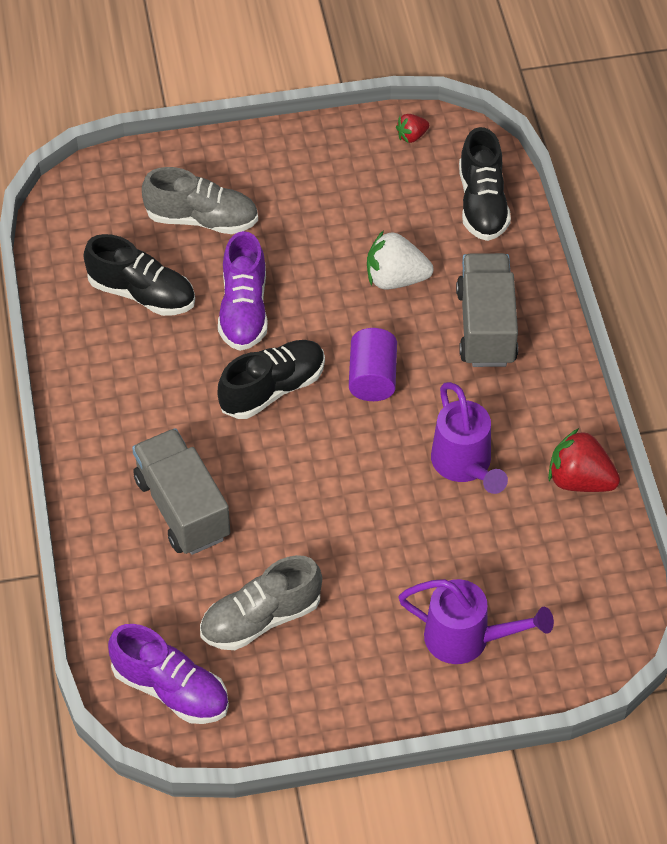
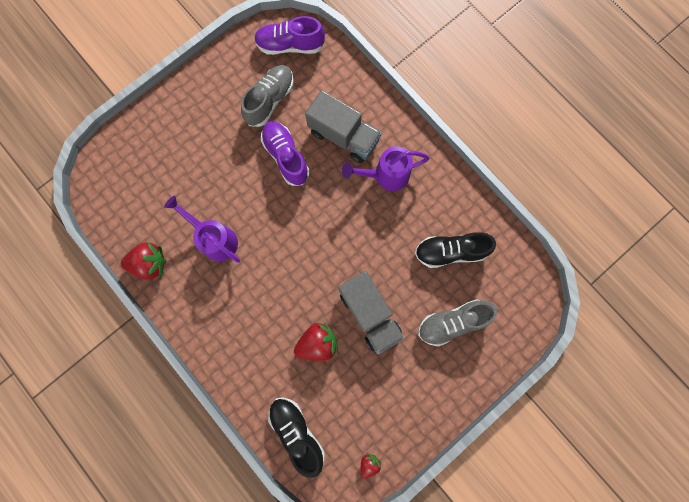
camera: 150 degrees right, 25 degrees up
(244, 310) = (388, 272): purple shoe -> purple shoe (286, 157)
(273, 389) = (341, 230): black shoe -> none
(372, 378) = (293, 267): purple cylinder -> none
(395, 279) = (317, 343): white strawberry -> red strawberry
(466, 638) = (166, 142): purple watering can -> purple watering can (386, 175)
(486, 327) = (248, 337): grey truck -> grey truck (369, 313)

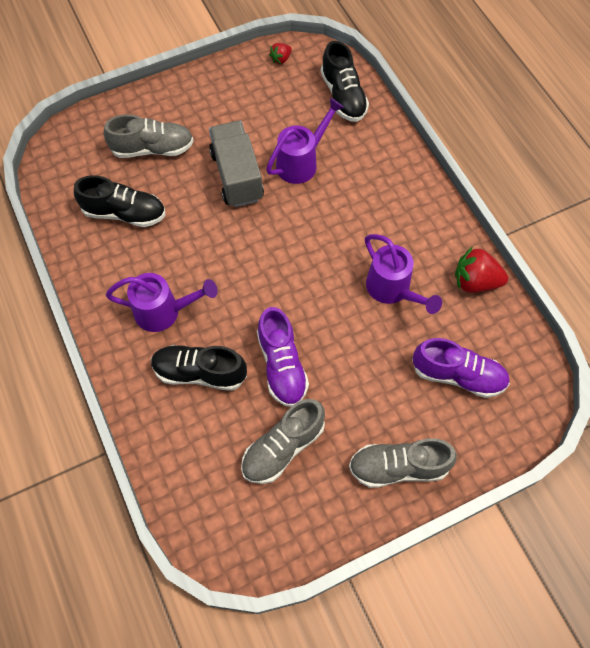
camera: 165 degrees left, 15 degrees down
(189, 107) = (398, 467): none -> grey shoe
(290, 46) = (232, 524): purple shoe -> purple shoe (458, 375)
(317, 343) = (301, 162): red strawberry -> purple watering can
(343, 136) = (199, 372): grey truck -> black shoe

